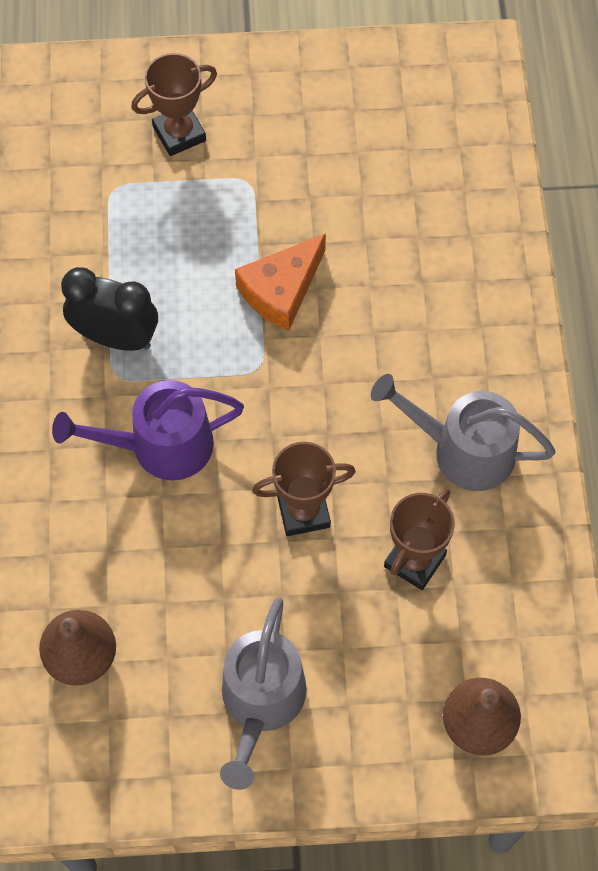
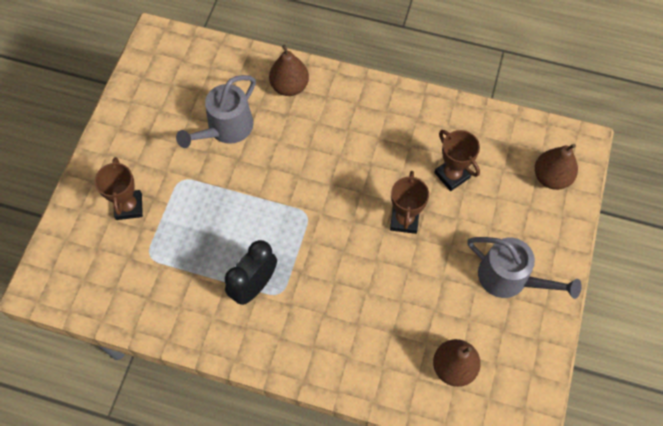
camera: 70 degrees left, 0 degrees up
(161, 446) = (336, 282): purple watering can -> none
(281, 290) = (261, 186): orange cheese -> none
(463, 450) = (396, 130): grey watering can -> grey watering can (226, 128)
(474, 267) = (289, 86): none -> brown pear

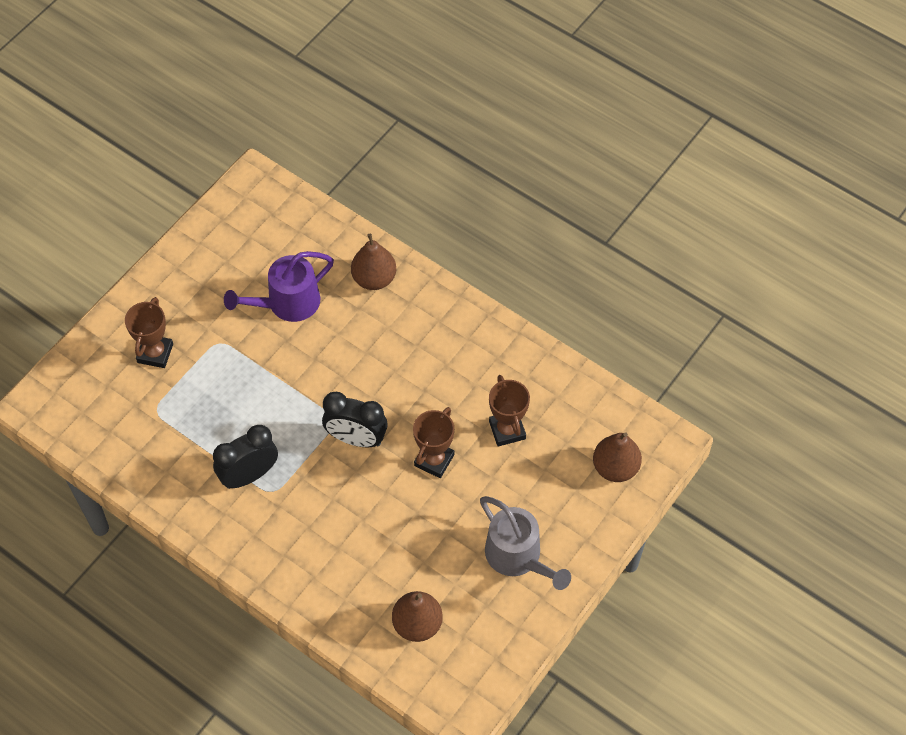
camera: 20 degrees right, 5 degrees down
(226, 128) = (287, 303): grey watering can -> purple watering can
(332, 223) = (356, 439): none -> black clock

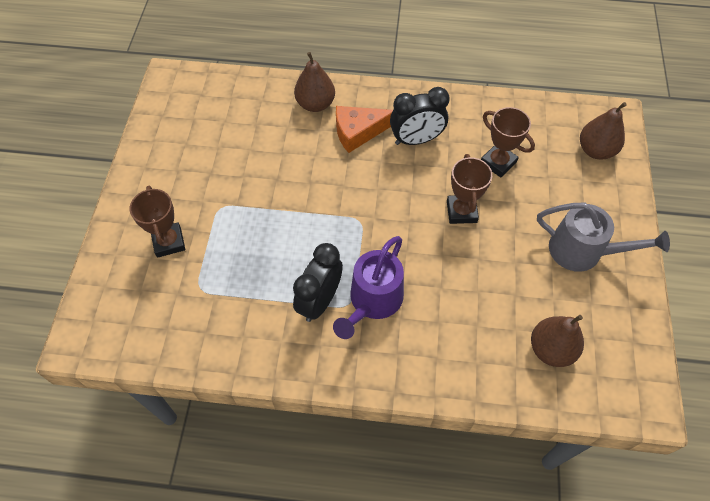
camera: 30 degrees left, 0 degrees up
(287, 303) = (258, 152): purple watering can -> purple watering can (373, 301)
(356, 439) = (388, 226): black clock -> black clock (416, 140)
(395, 330) = (358, 132): none -> orange cheese

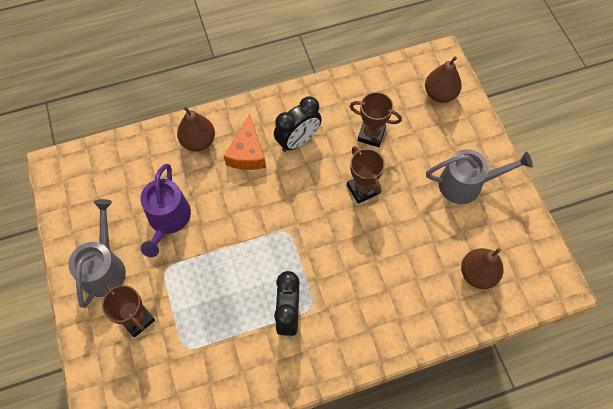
camera: 25 degrees left, 5 degrees up
(164, 183) = (104, 268): none -> grey watering can
(358, 132) = (247, 153): orange cheese -> orange cheese turned 45 degrees counterclockwise
(373, 301) = (329, 295): purple watering can -> purple watering can (168, 219)

